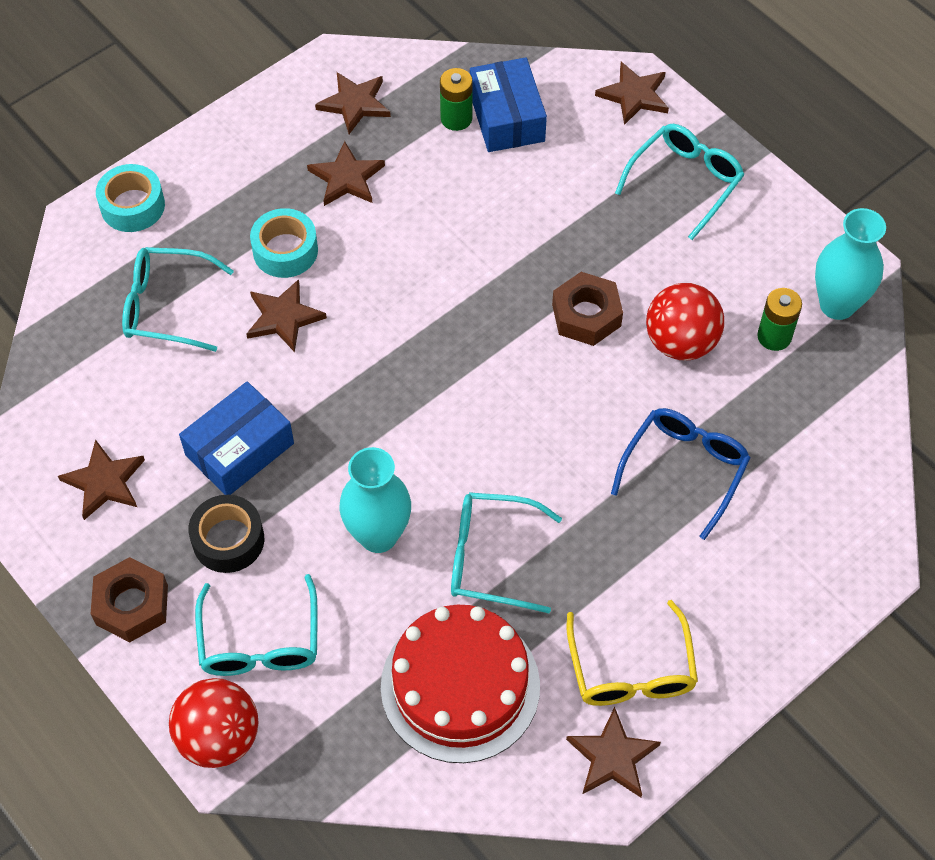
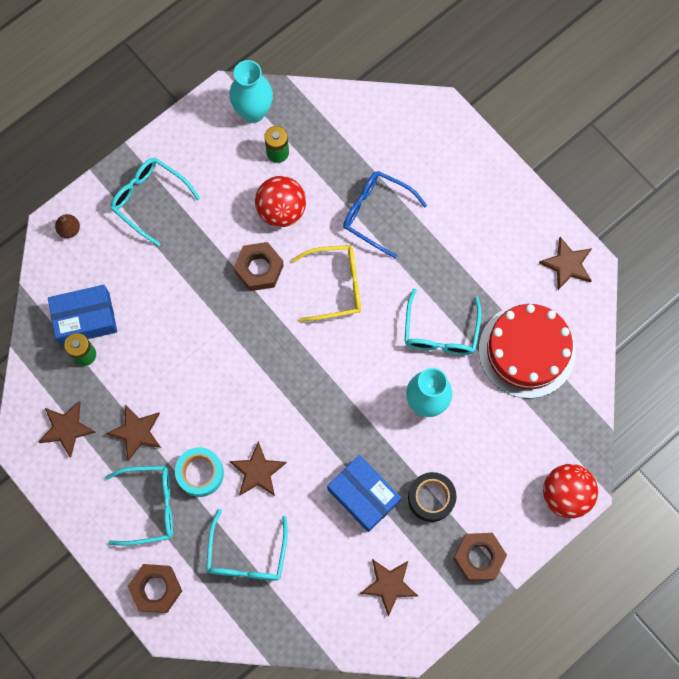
camera: 90 degrees left, 15 degrees up
(132, 206) = (156, 589): turquoise tape -> brown nut
(260, 641) = (501, 473): turquoise glasses -> turquoise glasses (150, 506)
(631, 670) = (512, 251): yellow glasses -> yellow glasses (336, 285)
(634, 95) = (69, 229): brown star -> brown pear

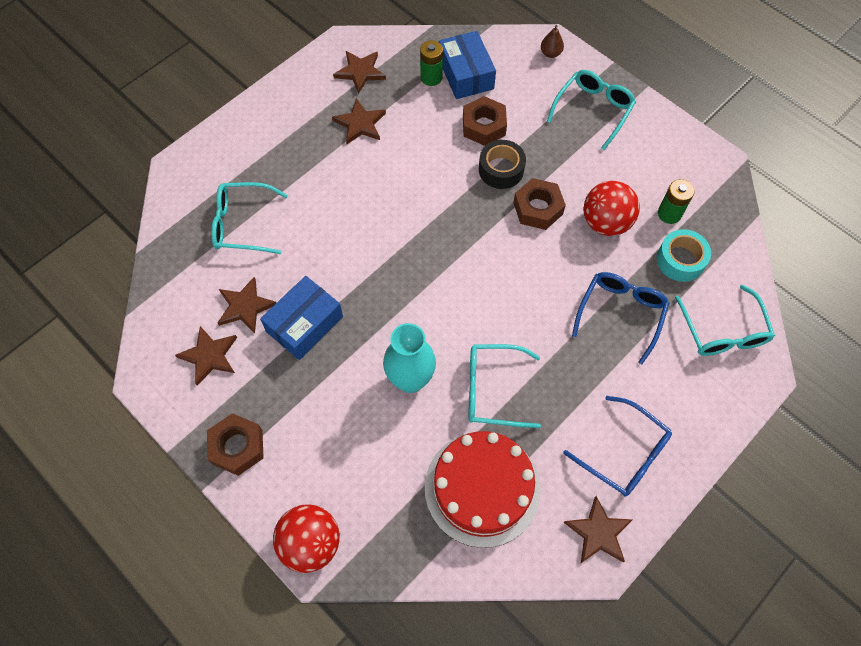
camera: 85 degrees right, 10 degrees down
(150, 506) = (290, 141): turquoise glasses -> turquoise glasses (723, 331)
(156, 589) = (212, 154): brown nut -> brown nut (484, 126)
(200, 473) = (322, 178): turquoise tape -> turquoise tape (680, 260)
(253, 112) = (709, 188): turquoise vase -> none
(257, 471) = (326, 226): brown star -> brown star (245, 306)
(336, 285) = (531, 280): yellow glasses -> none
(431, 498) = (303, 392): black tape -> black tape (501, 169)
(504, 233) = (624, 453): none -> blue glasses

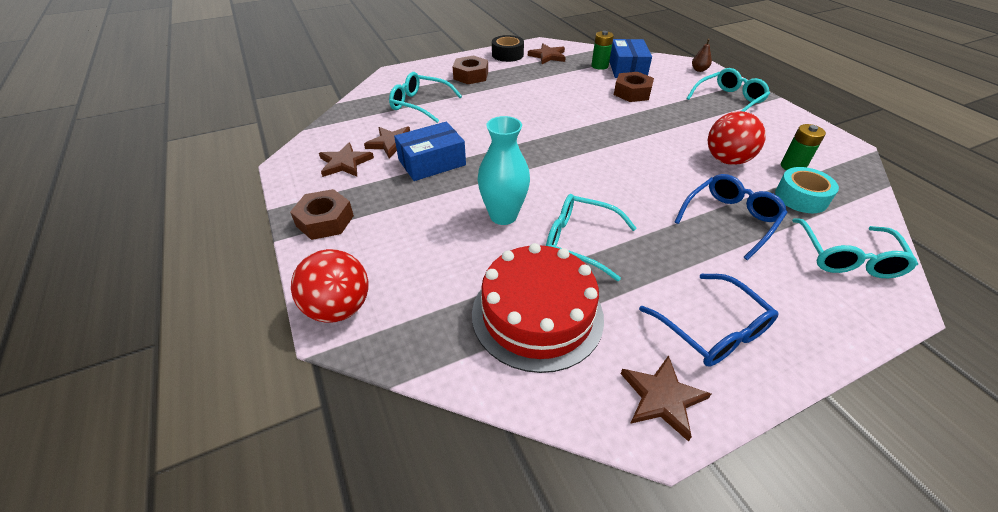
camera: 20 degrees right, 20 degrees down
(360, 124) = (535, 76): brown star -> none
(501, 169) = (638, 115): black tape -> black tape (507, 55)
(538, 208) = (664, 140): brown nut -> brown nut (471, 76)

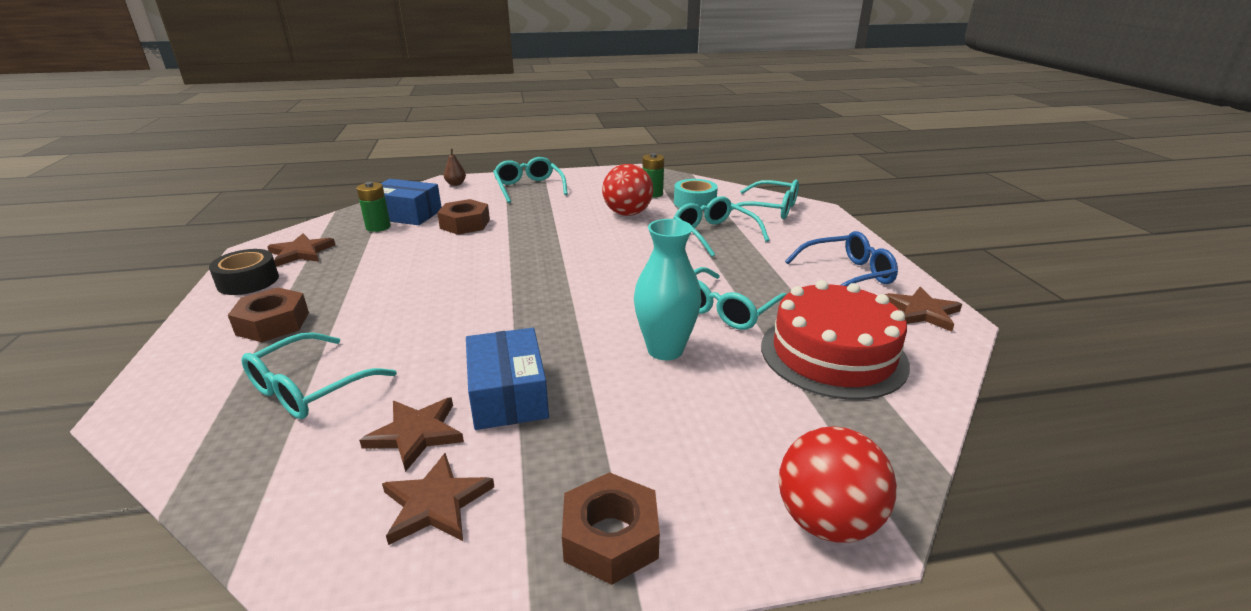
camera: 75 degrees left, 15 degrees down
(730, 219) = (714, 234): blue glasses -> turquoise glasses

